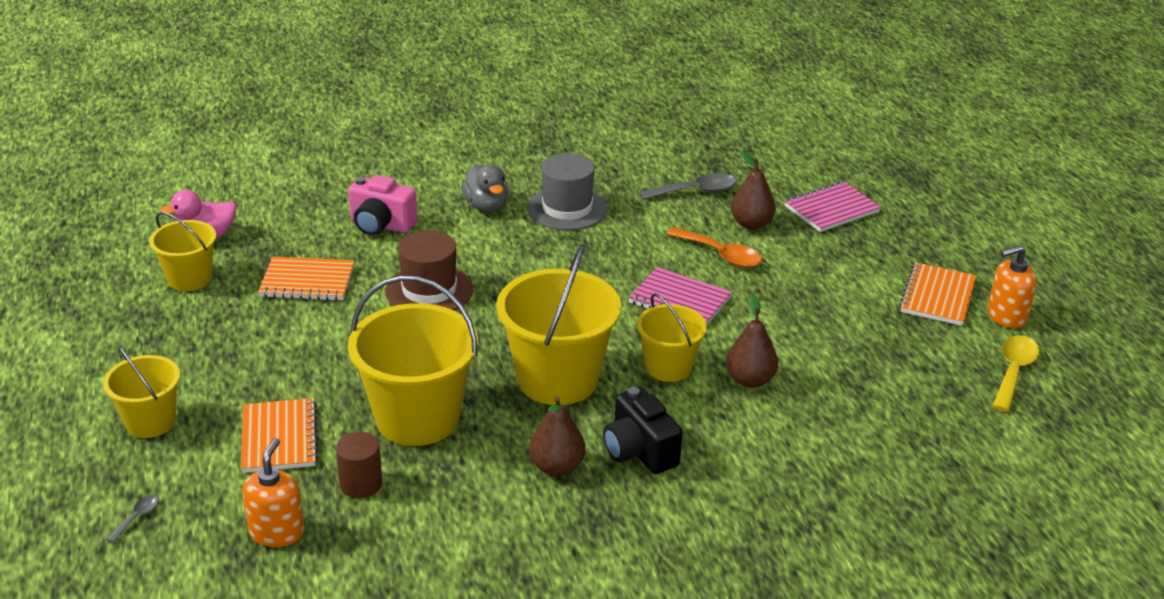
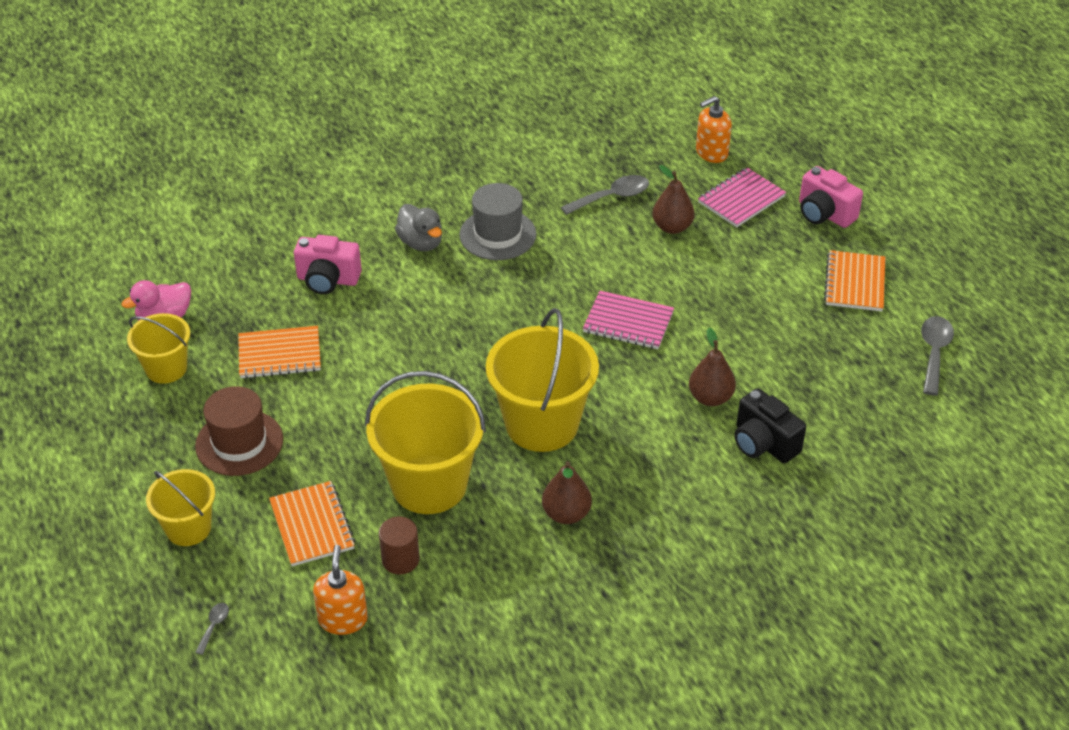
camera: 10 degrees left, 10 degrees up
(429, 290) = (397, 346): brown hat -> brown hat (239, 443)
(639, 451) = (633, 486): black camera -> black camera (763, 443)
(668, 367) = (636, 395): yellow bucket -> none
(720, 255) = (652, 266): orange spoon -> none
(918, 232) = (824, 214): none -> pink camera
(1006, 316) = (918, 295): orange soap dispenser -> orange soap dispenser (711, 153)
(1013, 371) = (934, 353): yellow spoon -> grey spoon

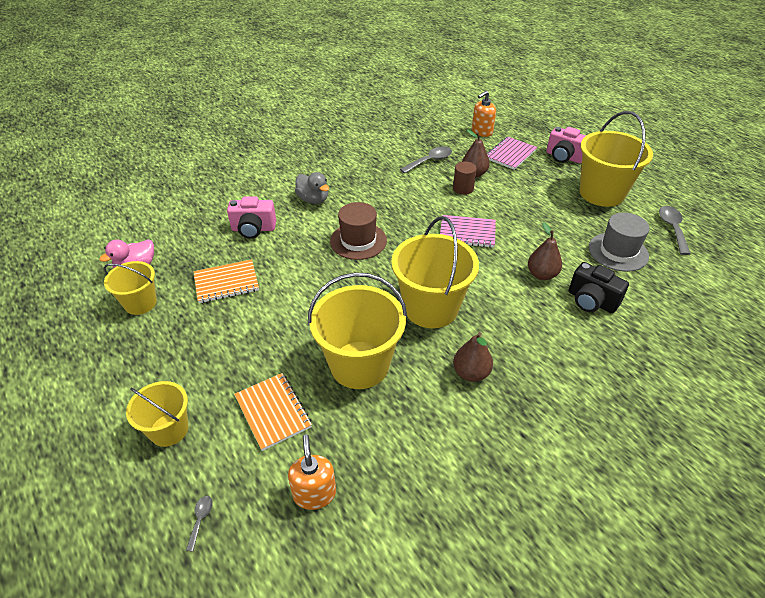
camera: 10 degrees left, 0 degrees up
(239, 443) = (204, 352): brown hat -> brown hat (358, 241)
(400, 559) = (351, 430): brown cylinder -> brown cylinder (463, 188)
(498, 234) = (363, 189): grey hat -> grey hat (618, 252)
(855, 283) = (601, 193): orange notebook -> yellow bucket

